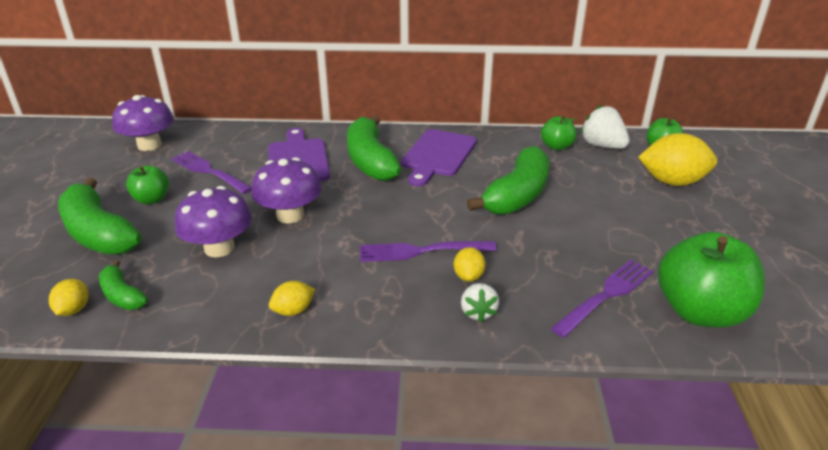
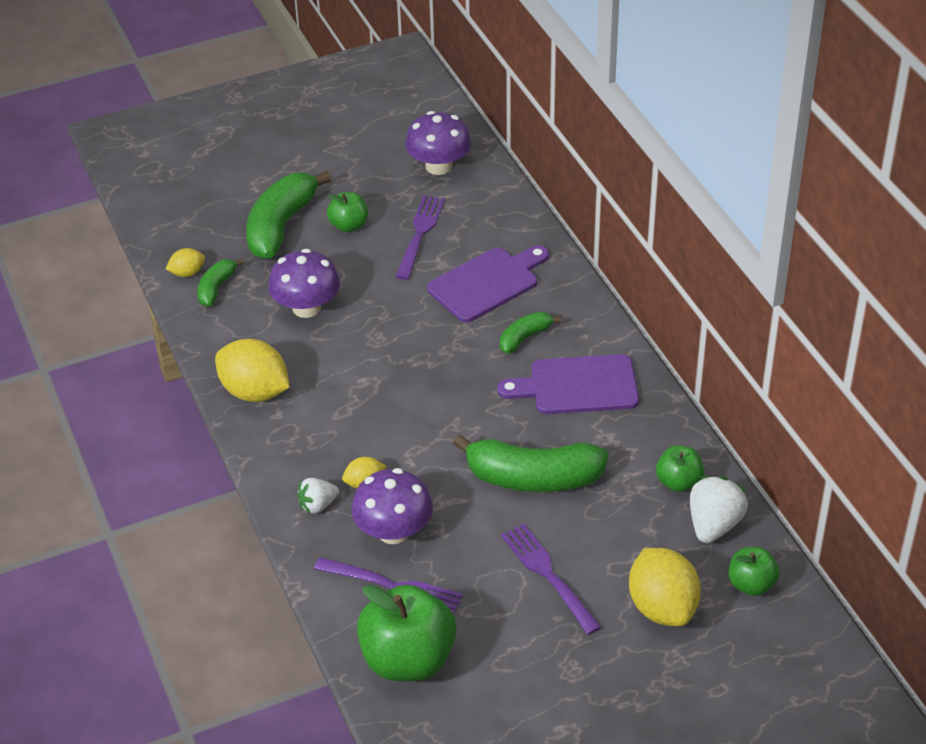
camera: 65 degrees right, 10 degrees up
(290, 215) = (383, 326): purple mushroom -> purple mushroom (393, 531)
(293, 310) = (255, 392): yellow lemon -> yellow lemon, size x2.01
(370, 161) = (524, 338): green banana -> green banana, size x0.52
(422, 251) = (384, 439): purple fork -> purple fork (549, 576)

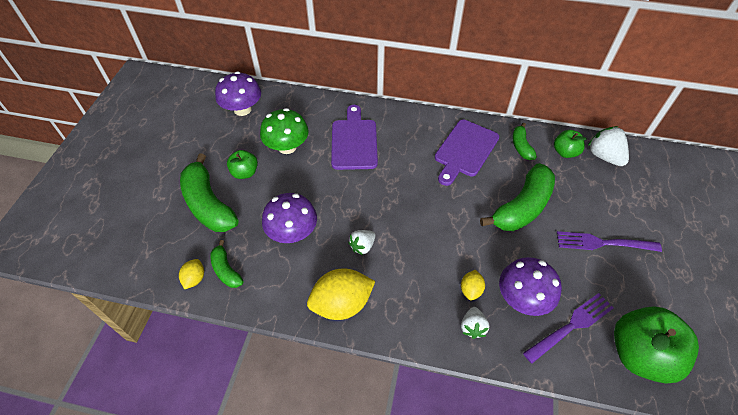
camera: 55 degrees left, 10 degrees up
(340, 370) = (362, 246): none -> white strawberry
(420, 234) = (287, 147): purple fork -> green mushroom
(524, 338) = (410, 150): green banana -> green banana (521, 146)
(662, 607) = (653, 208): yellow lemon -> none
(751, 584) = (654, 166): green apple -> none

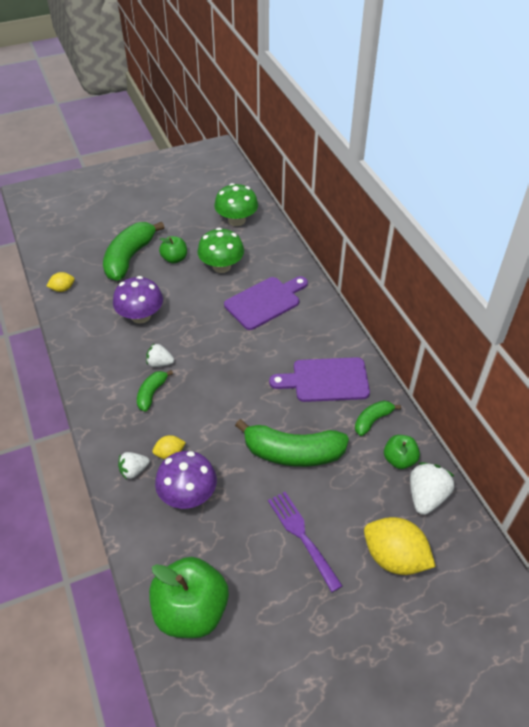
camera: 55 degrees right, 5 degrees down
(226, 270) = (81, 300): green banana -> green banana (152, 394)
(242, 109) = (236, 220): purple mushroom -> green mushroom
(342, 304) = (98, 378): yellow lemon -> yellow lemon (394, 557)
(571, 326) = (183, 543): purple fork -> none

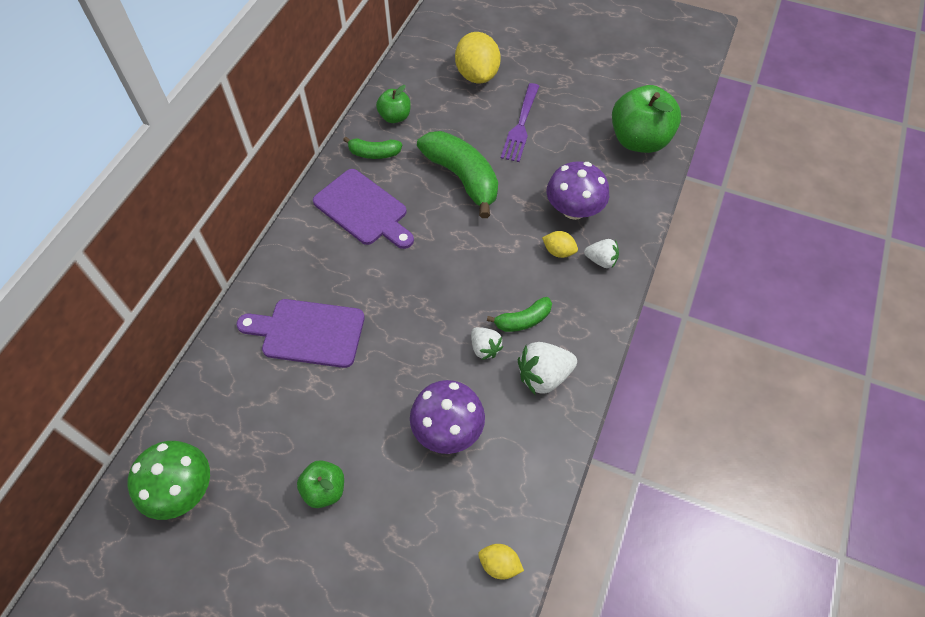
camera: 135 degrees left, 10 degrees up
(129, 258) = (373, 546): green banana -> none
(221, 266) = (290, 424): green mushroom -> none
(426, 496) = (410, 86): white strawberry -> white strawberry (543, 376)

